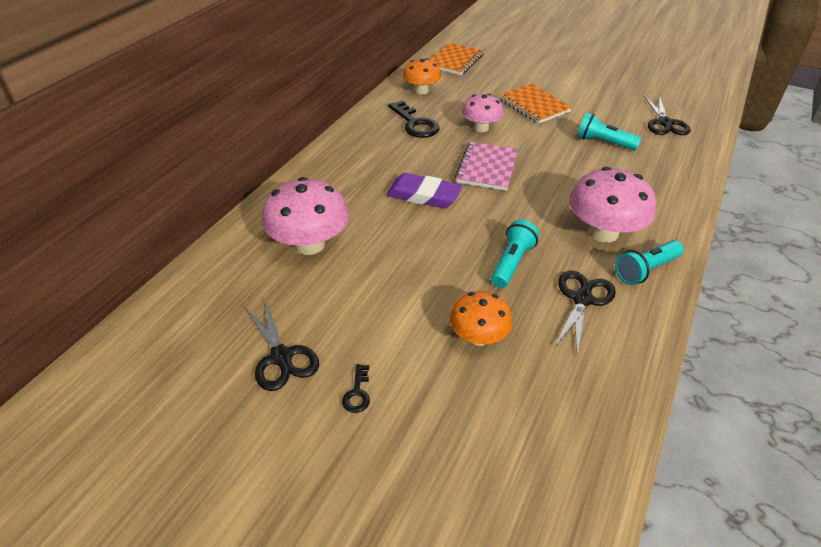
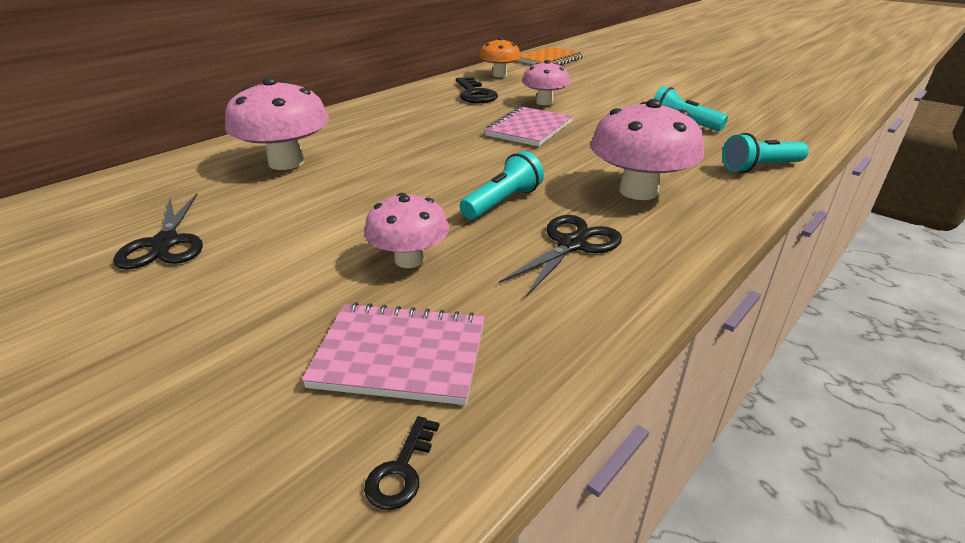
camera: 15 degrees right, 10 degrees down
(357, 393) = (216, 288): black key -> black key (401, 471)
(423, 195) = (441, 141): purple eraser -> none
(478, 337) = (409, 259): orange mushroom -> pink mushroom
(523, 424) = (400, 356): none -> pink notebook
(534, 105) = (616, 92): orange notebook -> none
(645, 270) = (676, 229): turquoise flashlight -> turquoise flashlight (759, 167)
(665, 123) = (770, 116): black scissors -> none

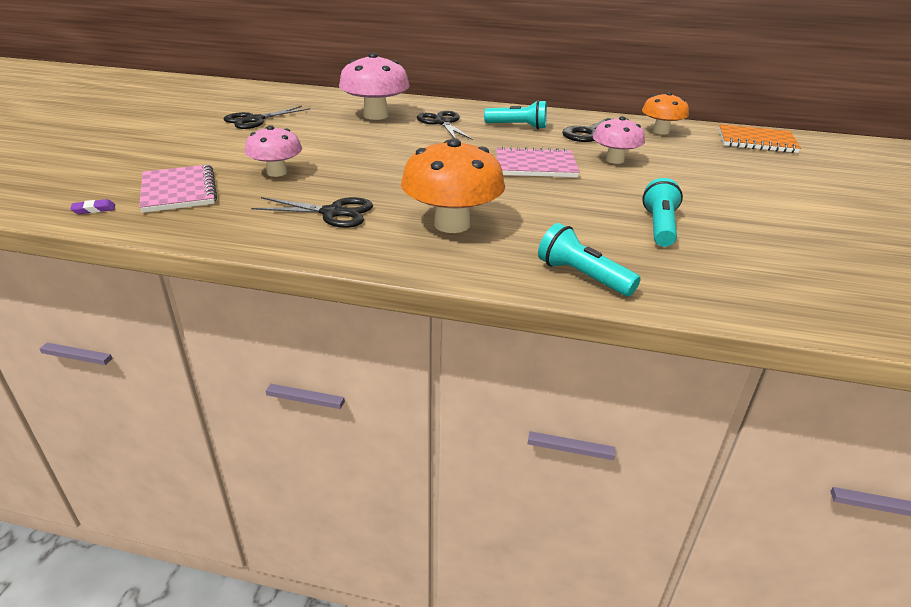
camera: 60 degrees right, 0 degrees up
(365, 137) = (442, 123): none -> black scissors
(401, 471) = (94, 209): black key -> purple eraser
(502, 202) = (379, 181): turquoise flashlight -> turquoise flashlight (518, 126)
(638, 191) = (452, 224): pink mushroom -> orange mushroom

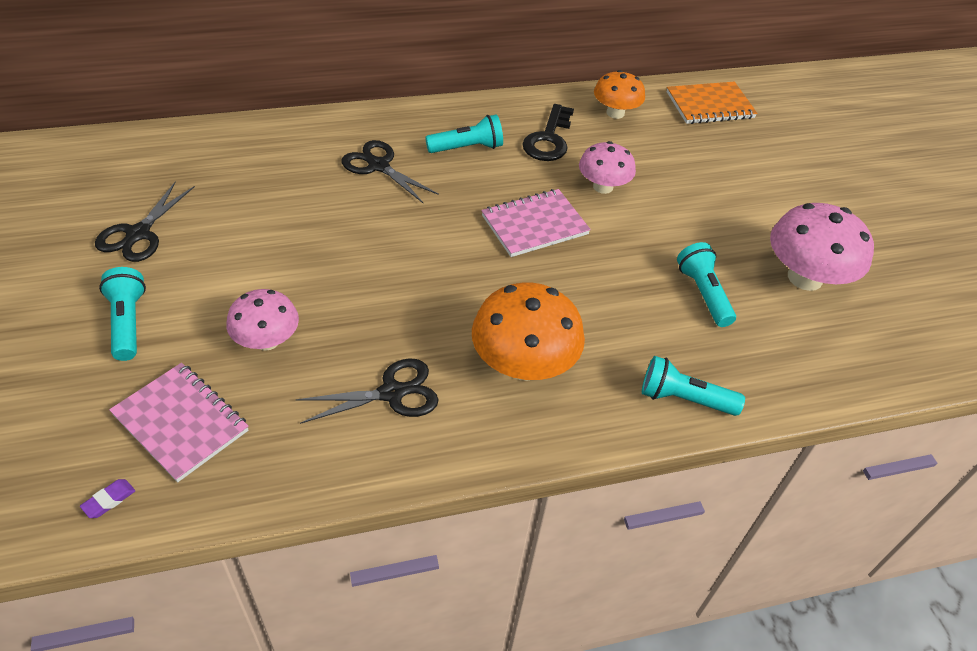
camera: 30 degrees left, 15 degrees up
(203, 148) = (128, 322): none -> turquoise flashlight
(376, 115) = (287, 174): pink mushroom -> pink mushroom (805, 278)

